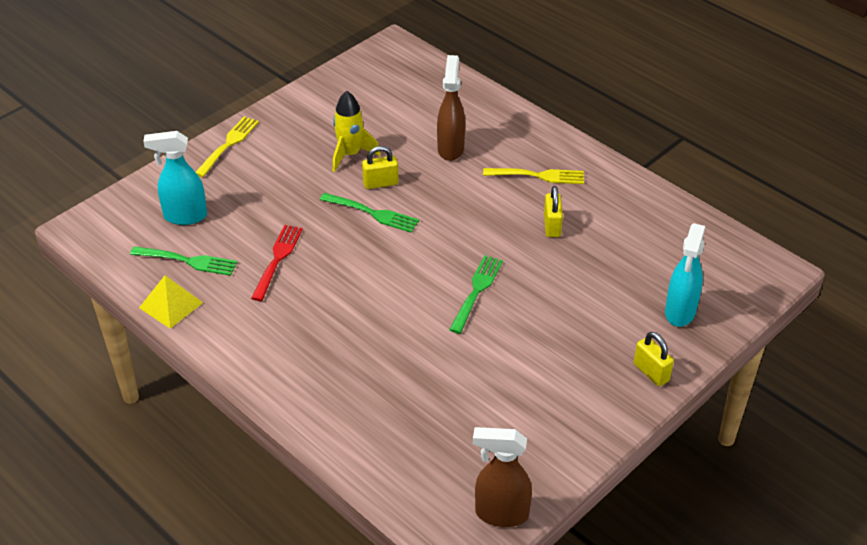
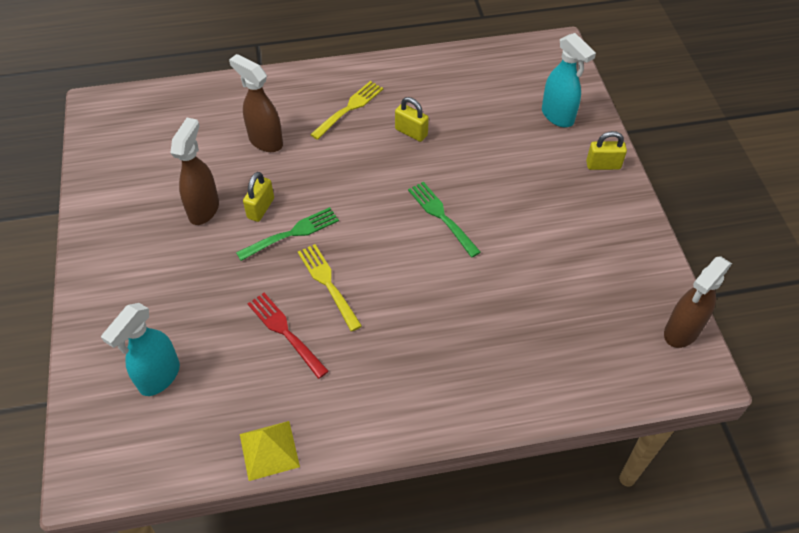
camera: 55 degrees left, 10 degrees up
(188, 261) = (222, 406): green fork -> none
(228, 144) = (95, 290): yellow fork -> yellow fork (328, 284)
(350, 154) = (204, 209): yellow rocket -> brown spray bottle

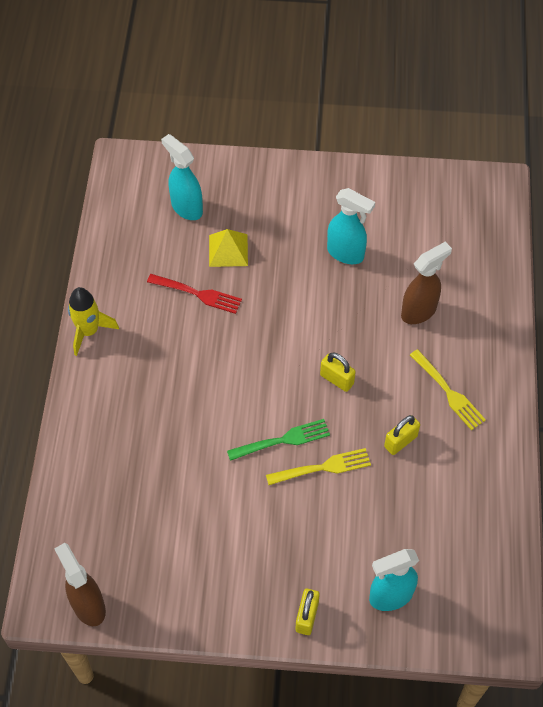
camera: 105 degrees right, 5 degrees up
(204, 209) = (346, 253): brown spray bottle -> turquoise spray bottle
(260, 208) = (335, 296): yellow padlock -> yellow padlock (337, 379)
(269, 450) = (100, 268): yellow pyramid -> yellow pyramid (228, 250)
(285, 332) = (198, 294): red fork -> red fork turned 45 degrees clockwise
(292, 233) = (298, 315): green fork -> none
(328, 284) = (235, 332): yellow fork -> yellow fork (322, 468)
(365, 433) = (89, 331): none -> yellow rocket

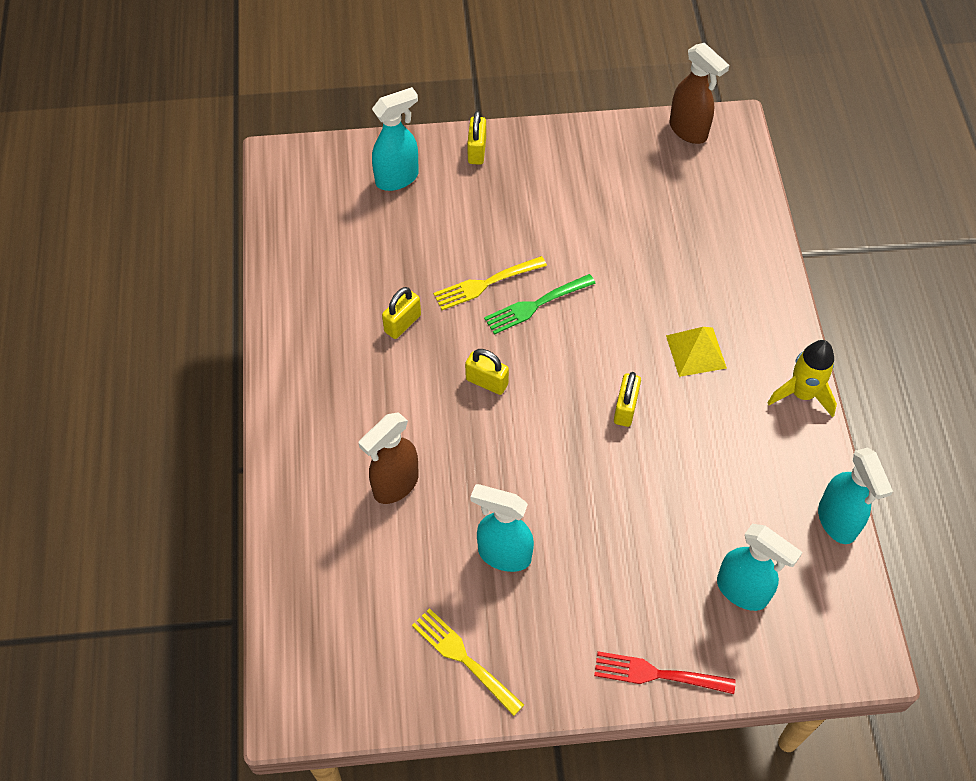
camera: 170 degrees right, 0 degrees up
(103, 239) = (837, 522): none -> turquoise spray bottle
(198, 294) = (685, 464): red fork -> red fork (657, 674)
(228, 250) = (664, 533): yellow pyramid -> yellow pyramid (696, 351)
(231, 341) = (625, 408): none -> yellow padlock
(448, 392) = (351, 387): yellow fork -> yellow fork (464, 658)

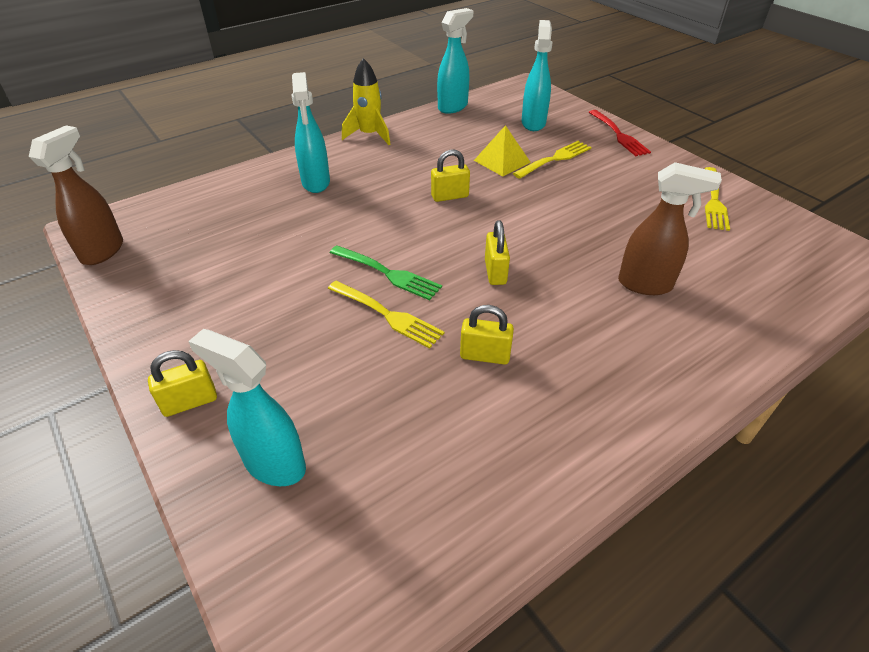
camera: 120 degrees left, 15 degrees down
(503, 554) = (626, 210): turquoise spray bottle -> turquoise spray bottle (316, 183)
(641, 556) = (555, 159): none -> yellow fork
(696, 351) = (369, 181): yellow pyramid -> yellow pyramid (502, 161)

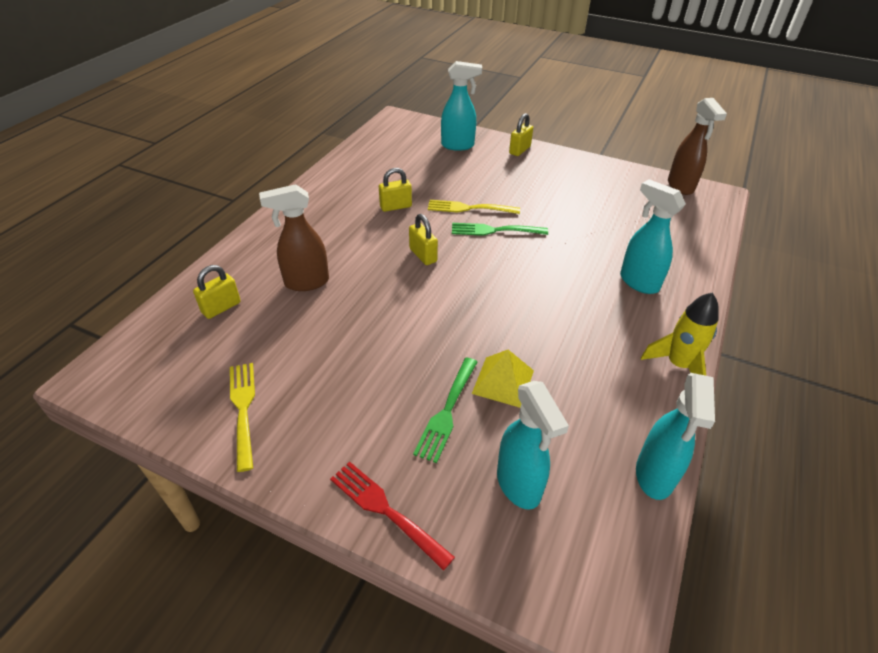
camera: 150 degrees right, 0 degrees up
(450, 196) = (513, 311): yellow padlock -> yellow padlock (221, 308)
(555, 159) = (447, 411): yellow fork -> green fork

